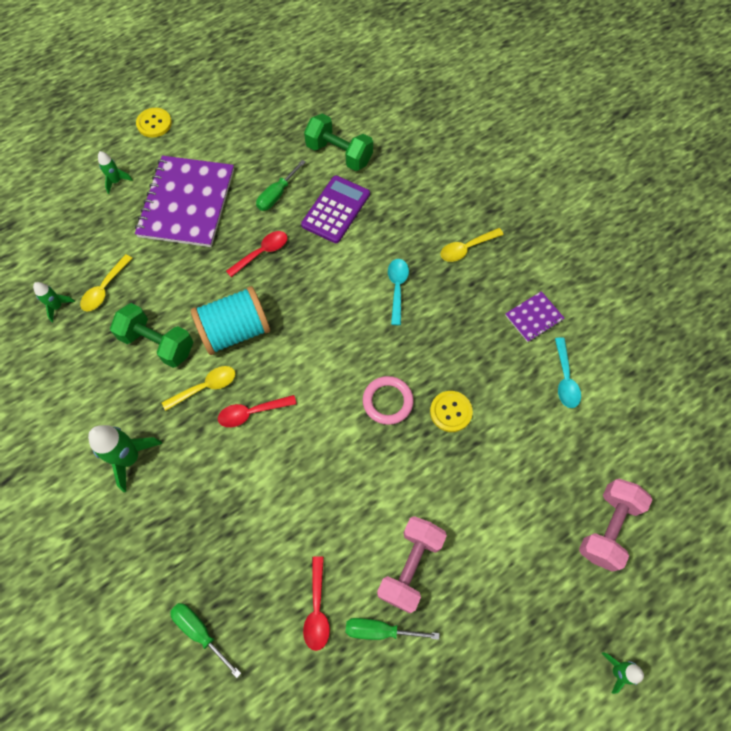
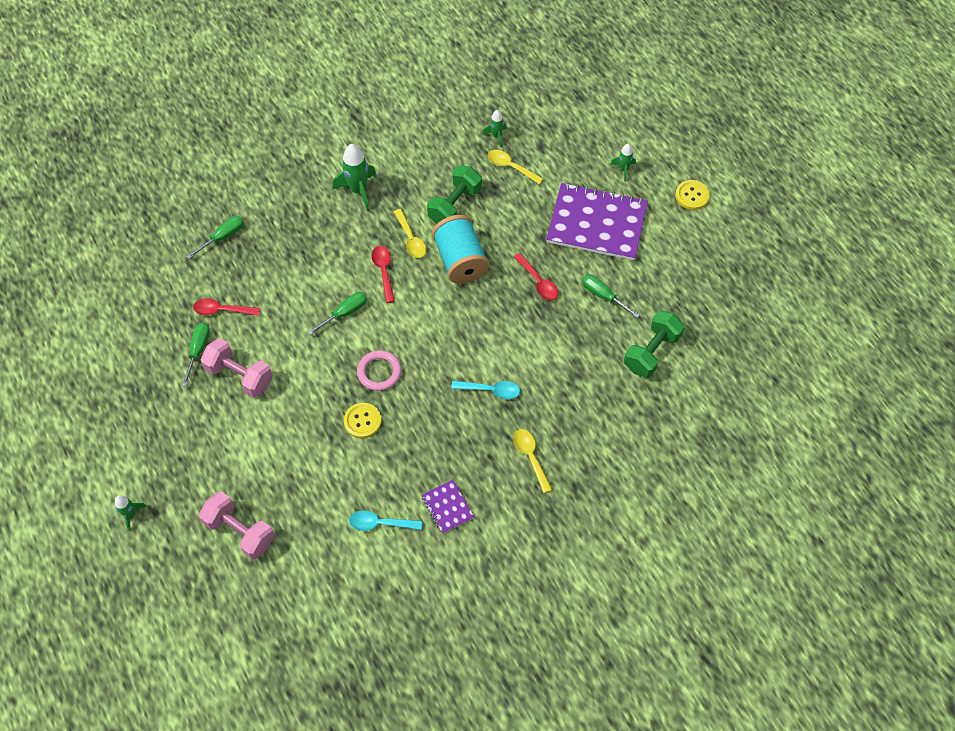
camera: 95 degrees right, 5 degrees down
(312, 450) = (344, 313): none -> green screwdriver
(336, 210) = (583, 345): purple calculator -> none

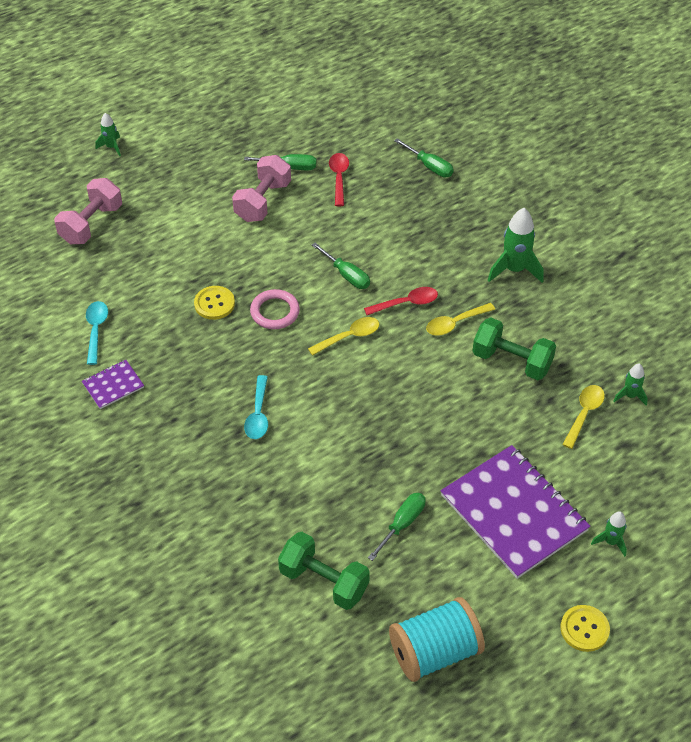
camera: 85 degrees right, 10 degrees down
(460, 260) = (432, 372): turquoise spool -> turquoise spool (434, 652)
(530, 457) = (173, 458): yellow spoon -> yellow spoon (349, 337)
(538, 282) = (413, 453): red spoon -> none
(596, 224) = (513, 513): purple notebook -> purple notebook turned 45 degrees counterclockwise

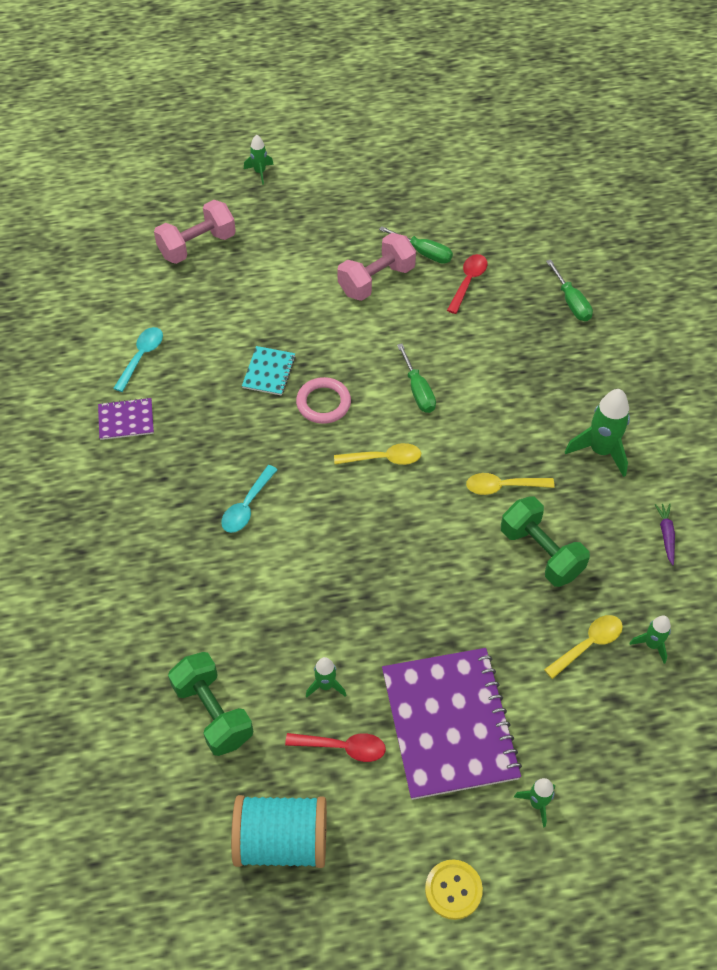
camera: 25 degrees right, 5 degrees up
(214, 304) = (269, 372): yellow button -> turquoise notebook
(402, 524) = (325, 685): green screwdriver -> green rocket
(406, 303) = (463, 444): red spoon -> red spoon (343, 747)
(597, 313) = (666, 535): none -> purple carrot

